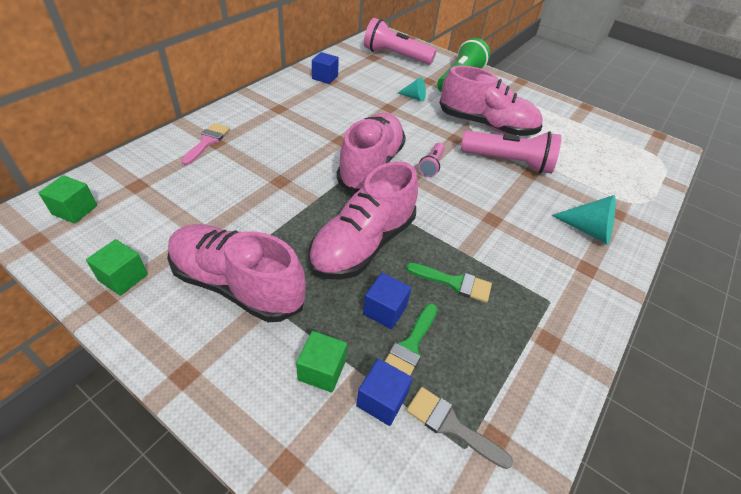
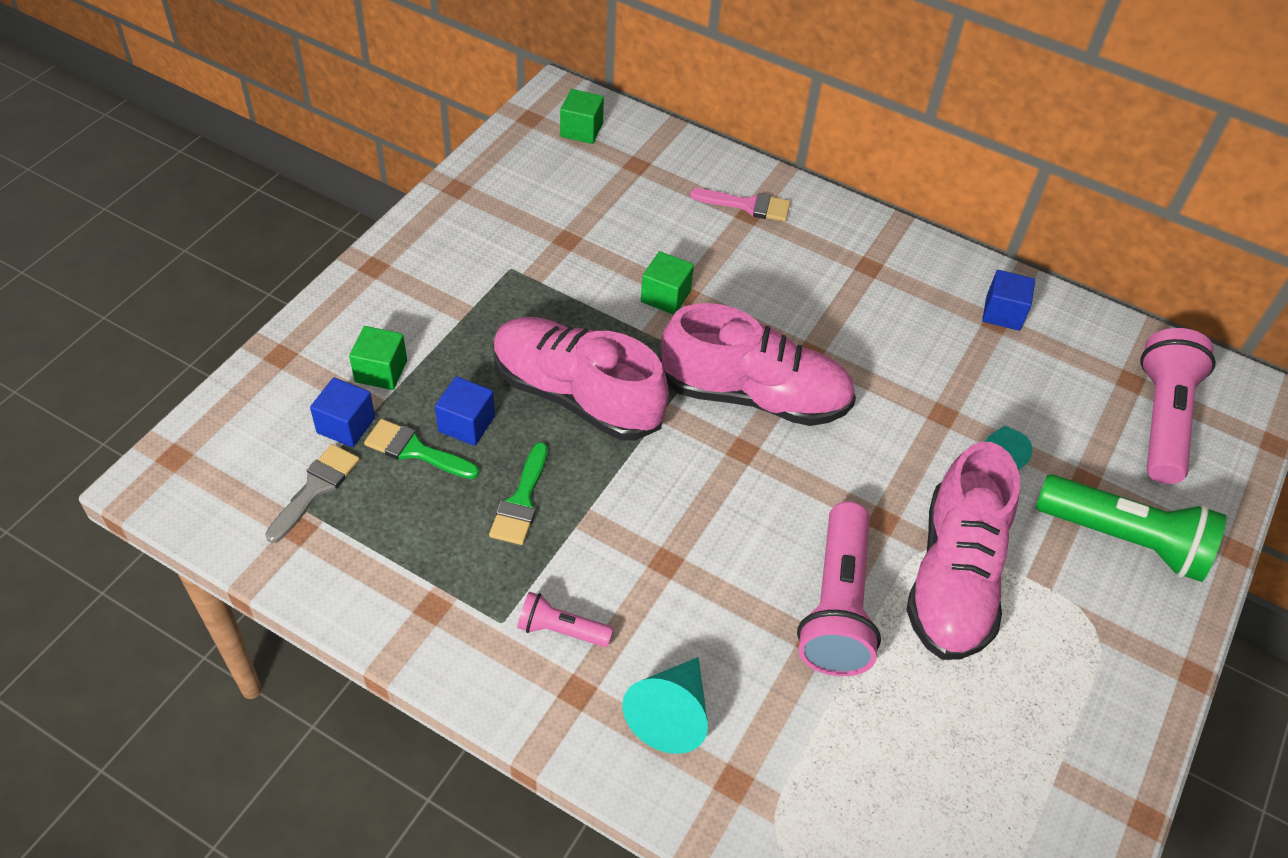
camera: 85 degrees right, 5 degrees up
(123, 277) = (488, 194): green cube -> green cube (665, 296)
(237, 285) = (490, 284): pink shoe -> none
(431, 165) = (783, 479): pink flashlight -> pink flashlight (561, 630)

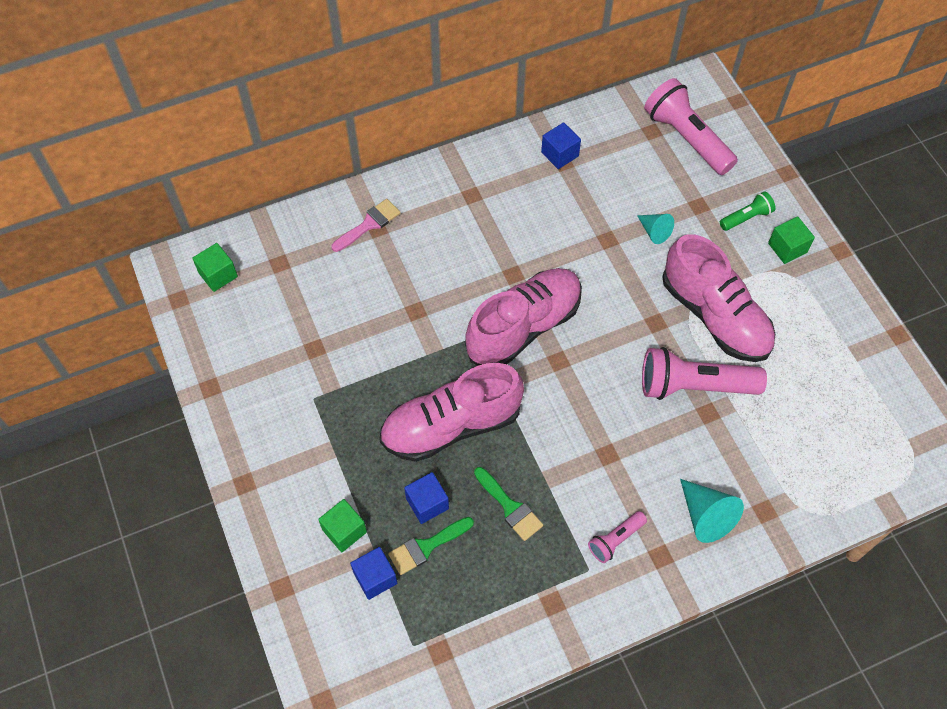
camera: 50 degrees left, 10 degrees up
(316, 488) = (414, 624): grey brush -> none
(665, 296) = (409, 323): green cube -> green cube (787, 248)
(837, 606) = (694, 386): pink flashlight -> pink flashlight turned 135 degrees clockwise
(1124, 539) = (746, 217): green flashlight -> green flashlight, size x0.50

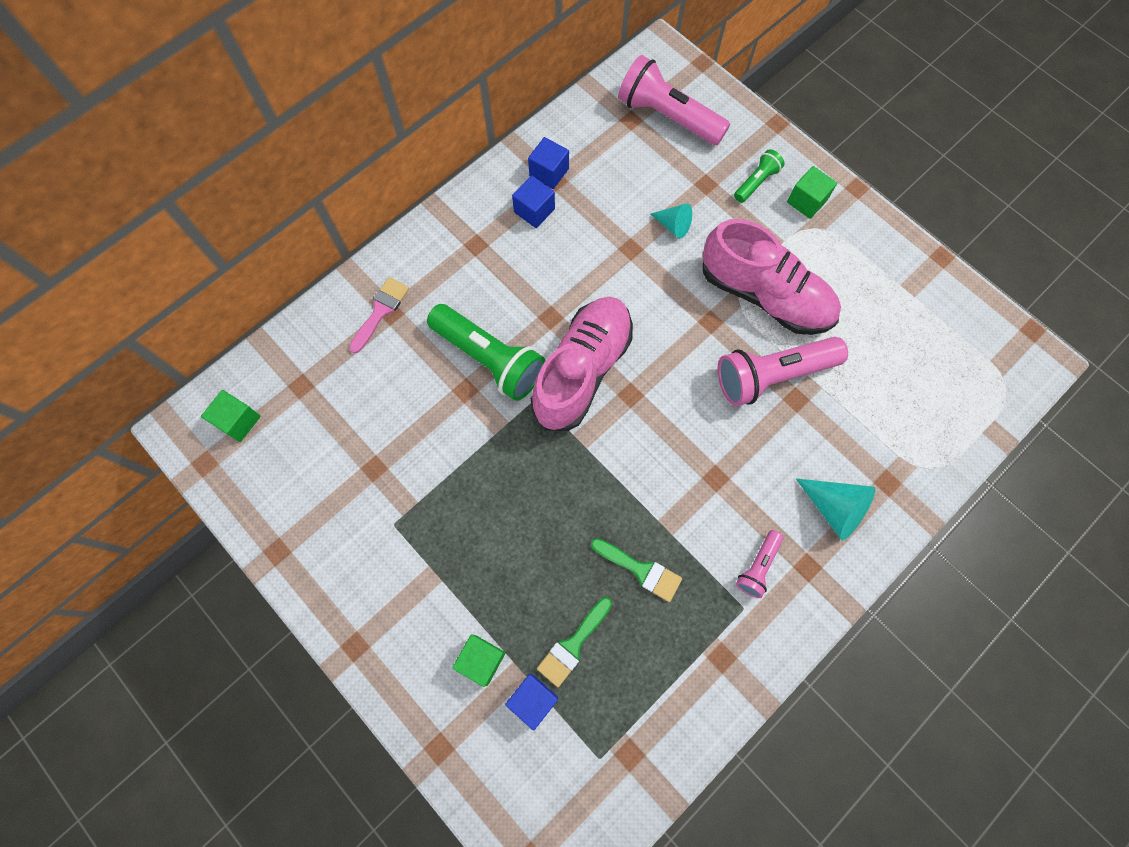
camera: 20 degrees left, 10 degrees up
(427, 503) = (556, 597): blue cube -> blue cube (534, 210)
(446, 292) = (489, 359): none -> green flashlight
(451, 426) = (548, 503): pink shoe -> none

